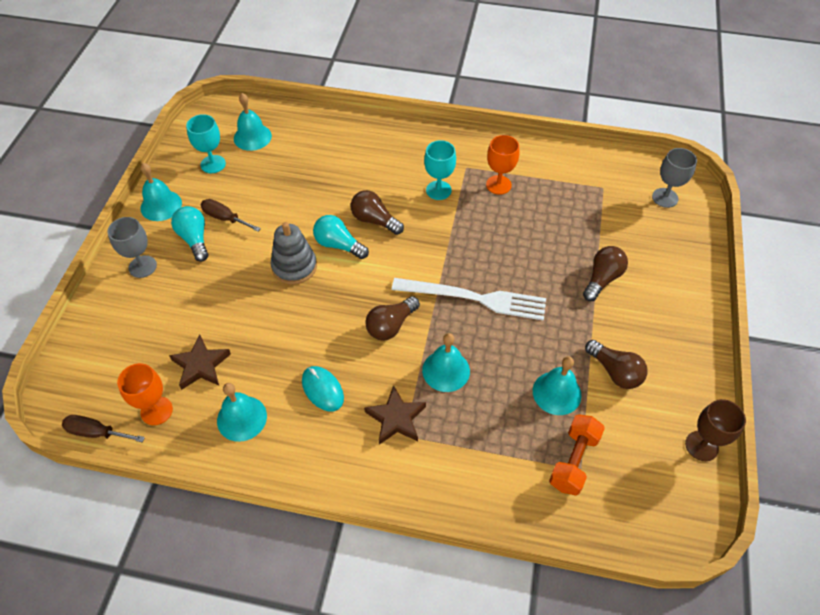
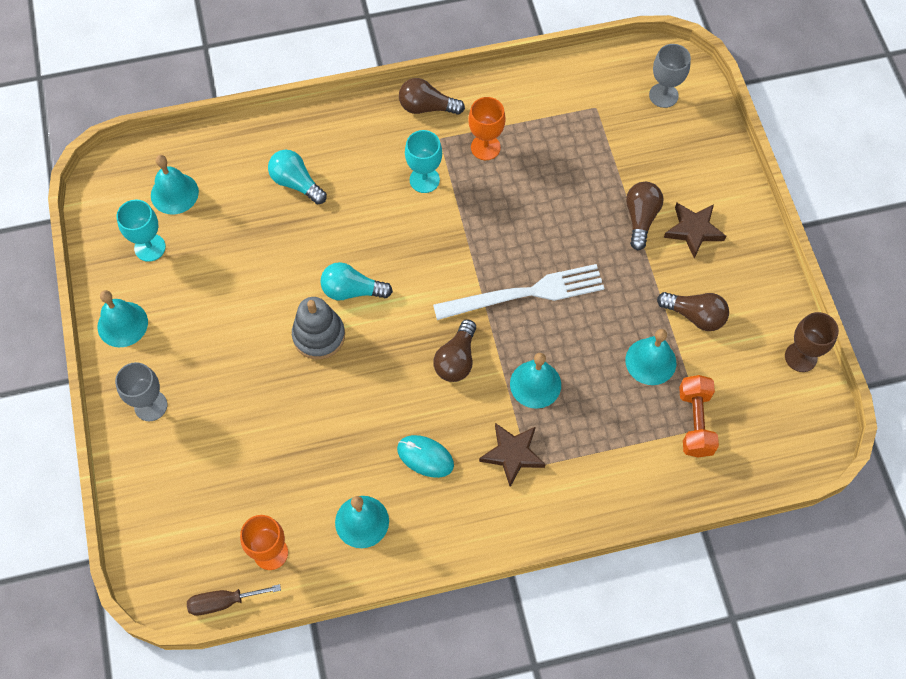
camera: 25 degrees left, 10 degrees up
(194, 239) = (188, 349): turquoise light bulb -> turquoise light bulb (296, 183)
(201, 365) = (286, 486): brown star -> brown star (693, 230)
(225, 218) = (207, 310): brown screwdriver -> none
(374, 220) = (375, 245): brown light bulb -> brown light bulb (427, 107)

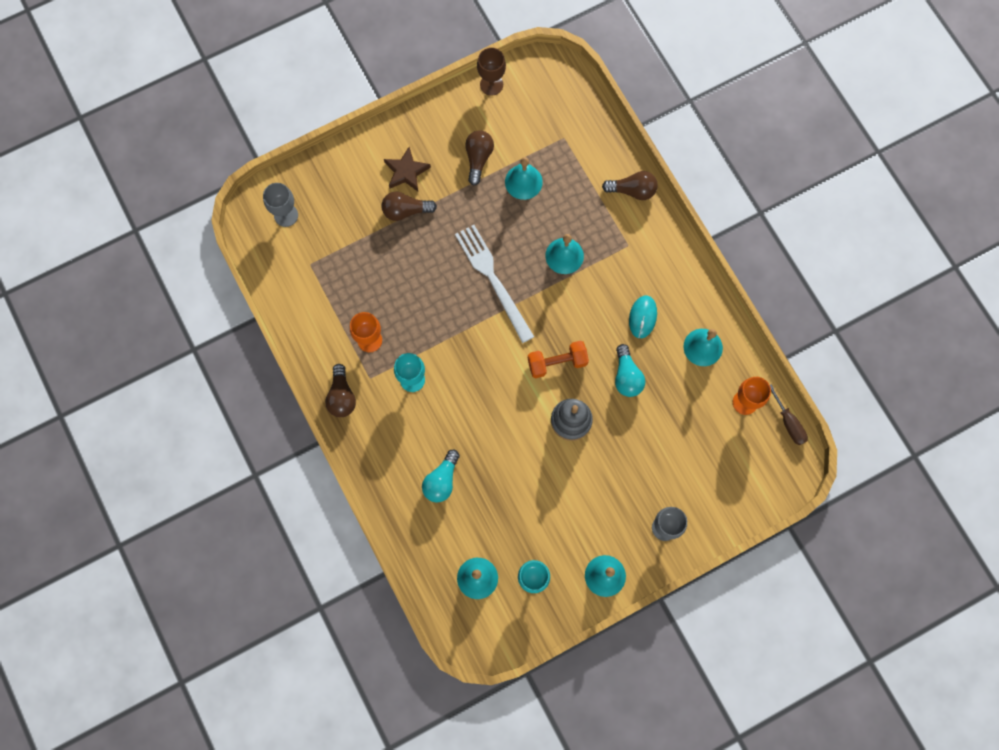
camera: 105 degrees left, 10 degrees up
(352, 290) = (526, 407): turquoise light bulb -> turquoise light bulb (626, 376)
(456, 359) = (561, 315): brown light bulb -> brown light bulb (632, 190)
(512, 454) = (622, 259): brown star -> none
(695, 422) = (561, 144): orange dumbbell -> orange dumbbell (557, 362)

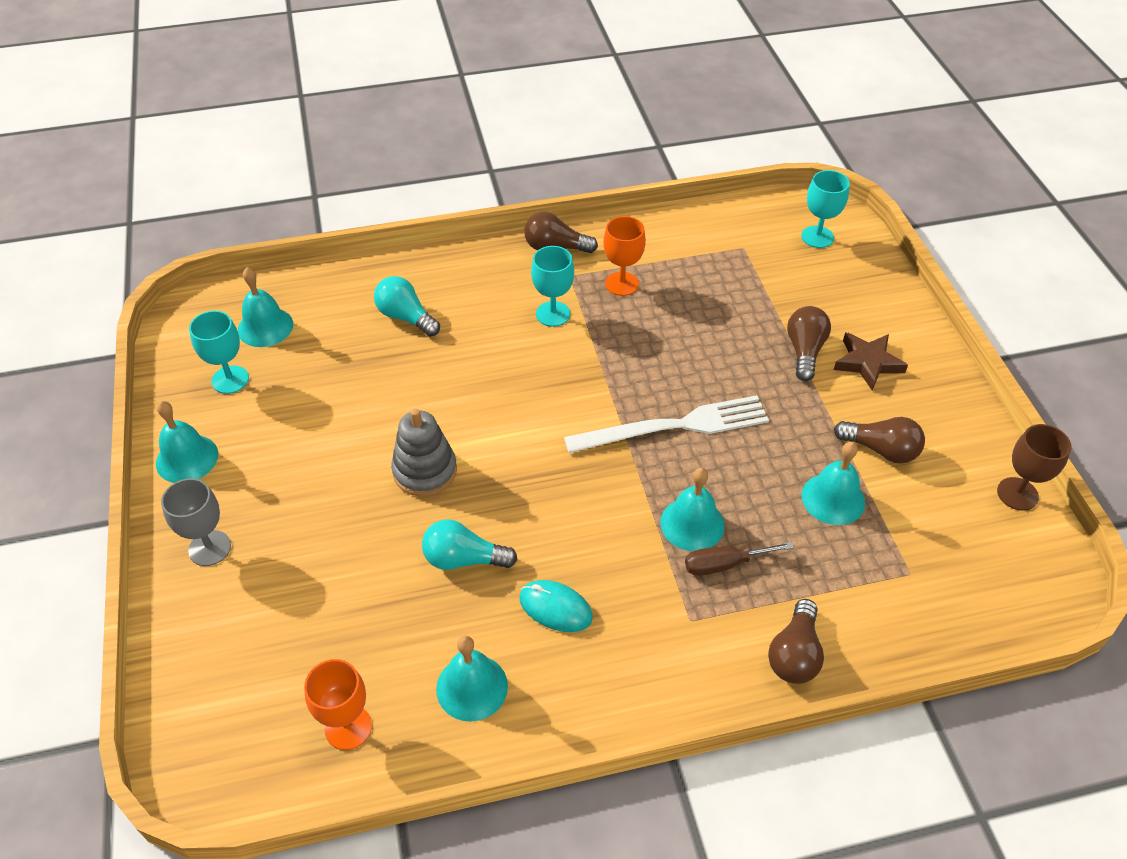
camera: 105 degrees right, 25 degrees down
(286, 215) = (817, 237): grey goblet -> turquoise goblet
(557, 362) = (519, 474): orange dumbbell -> none
(789, 423) = (279, 793): brown screwdriver -> brown screwdriver (724, 564)

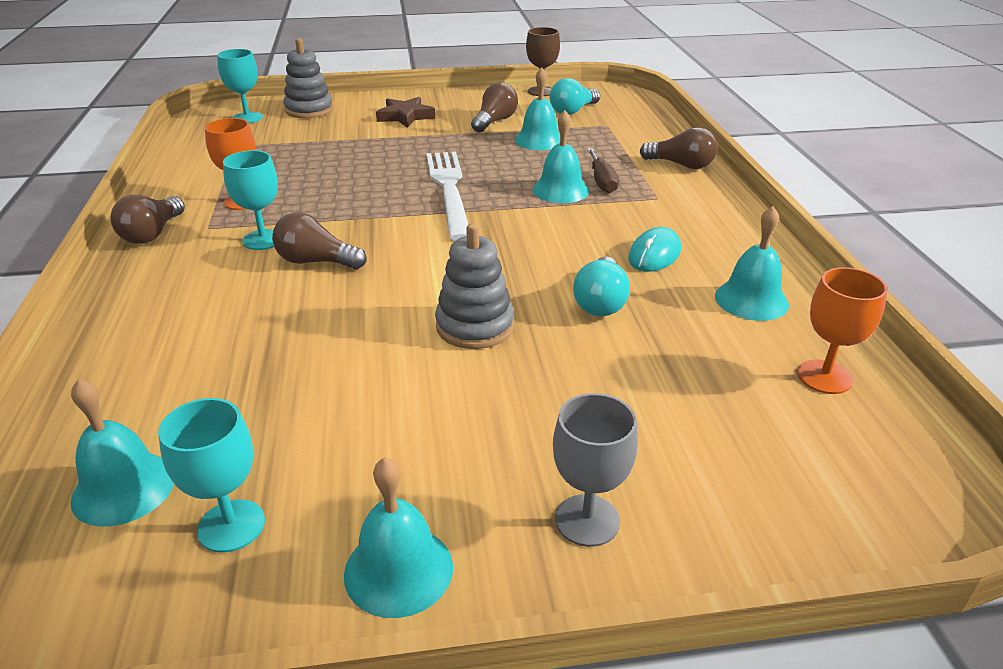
camera: 85 degrees left, 15 degrees down
(406, 317) = (200, 341): turquoise light bulb -> turquoise light bulb (573, 111)
(804, 351) = (382, 135): brown light bulb -> brown light bulb (316, 262)
(858, 278) = (309, 110): none -> grey stacking toy

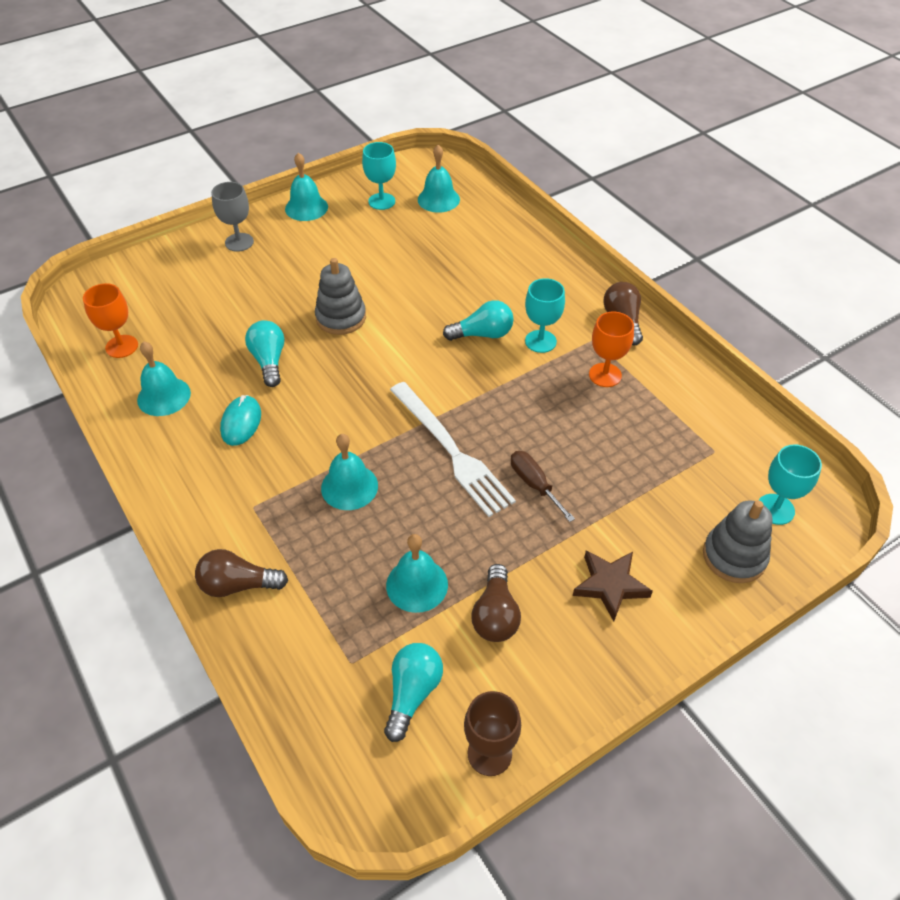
camera: 155 degrees right, 15 degrees up
(316, 262) = (482, 334): brown light bulb -> turquoise light bulb
(602, 181) = (315, 517): brown screwdriver -> brown screwdriver (534, 484)

